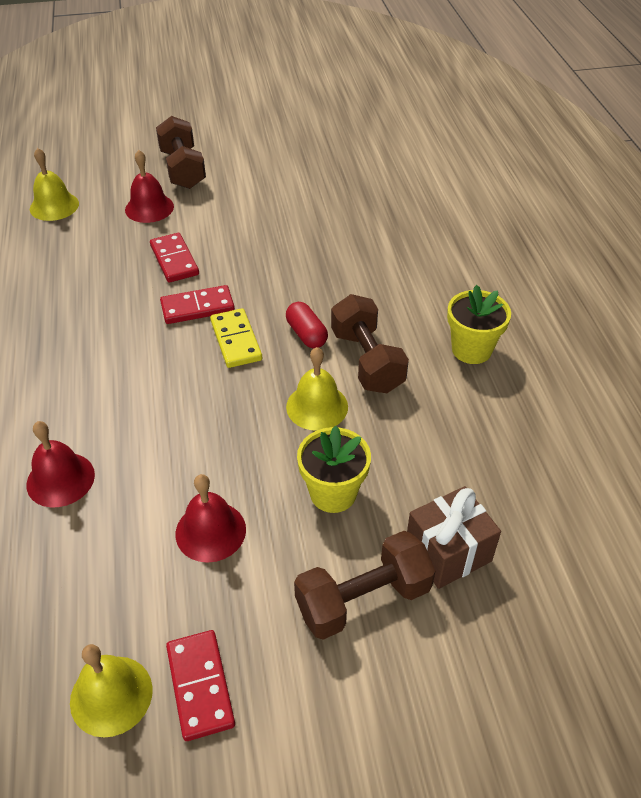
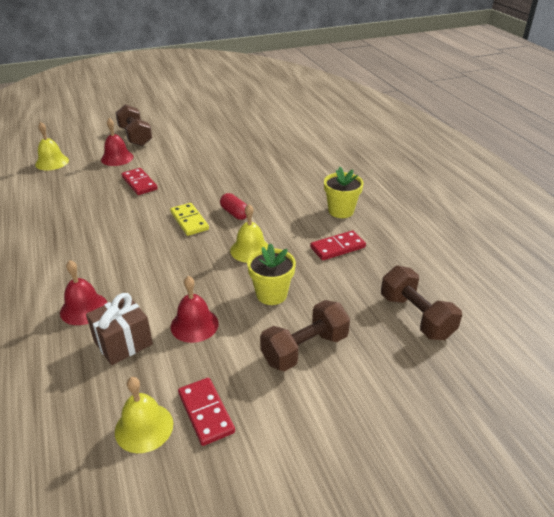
camera: 10 degrees left, 10 degrees down
(197, 307) = (160, 206): red domino -> red domino (337, 247)
(367, 361) = (277, 223): brown dumbbell -> brown dumbbell (416, 316)
(448, 552) = (353, 316): brown gift -> brown gift (123, 343)

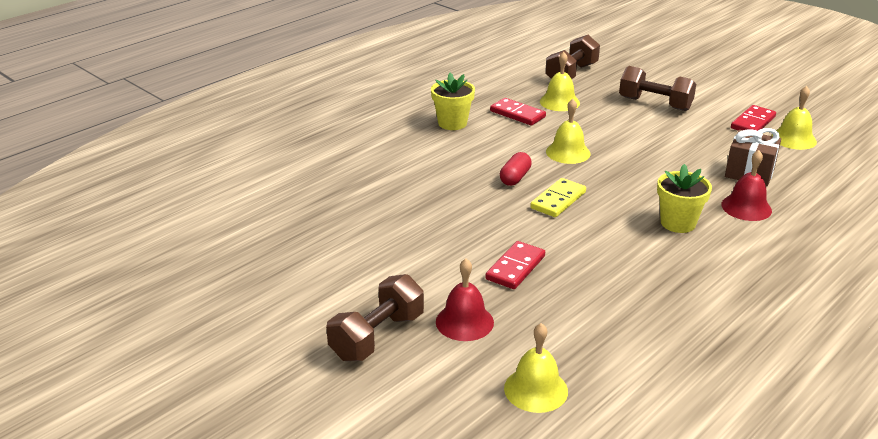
camera: 115 degrees left, 5 degrees down
(194, 325) = (690, 150): red bell -> none
(271, 294) = (615, 128): yellow flower pot -> yellow flower pot (678, 223)
(348, 281) = (559, 102): none -> yellow bell

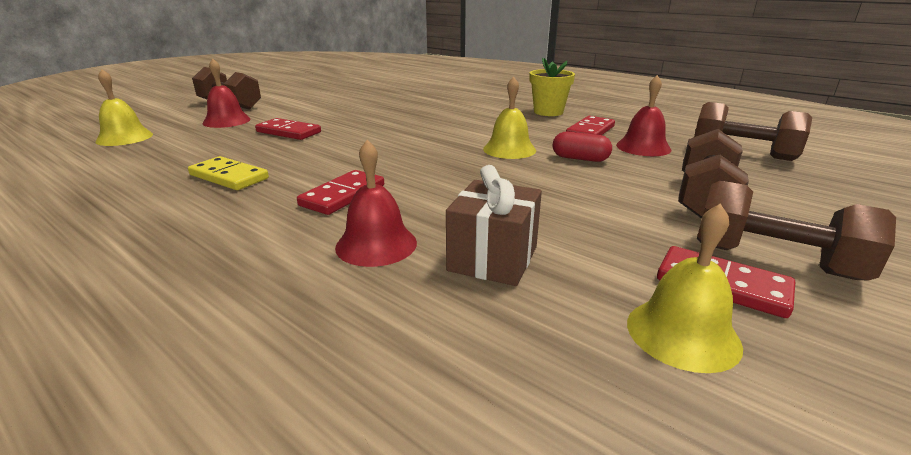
camera: 85 degrees right, 5 degrees down
(515, 178) = (445, 131): red capsule -> red capsule (580, 159)
(558, 200) = (401, 145): yellow domino -> yellow domino (229, 177)
(559, 102) = (643, 147): yellow bell -> red bell
(678, 223) = (343, 195): yellow flower pot -> red domino
(726, 106) = (774, 261): none -> brown dumbbell

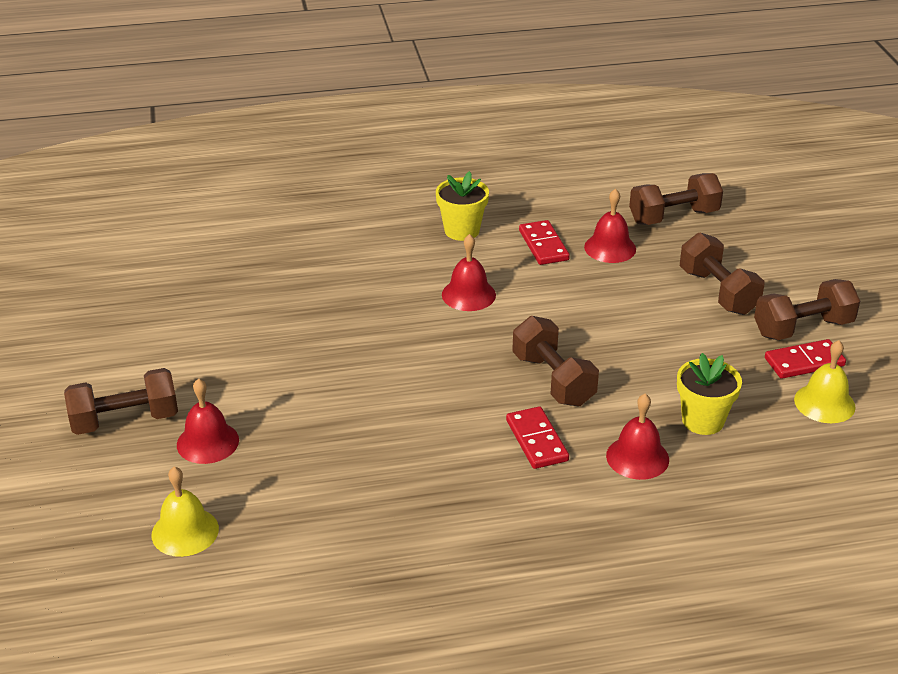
camera: 50 degrees left, 10 degrees up
(229, 177) = (420, 487): yellow domino -> none
(289, 132) = (317, 412): red domino -> none
(437, 177) = (553, 380): none -> brown dumbbell
(487, 130) = (468, 294): none -> red bell
(493, 259) = (703, 420): brown gift -> yellow flower pot
(509, 149) = (534, 312): yellow bell -> none
(580, 159) = (596, 292): red capsule -> none

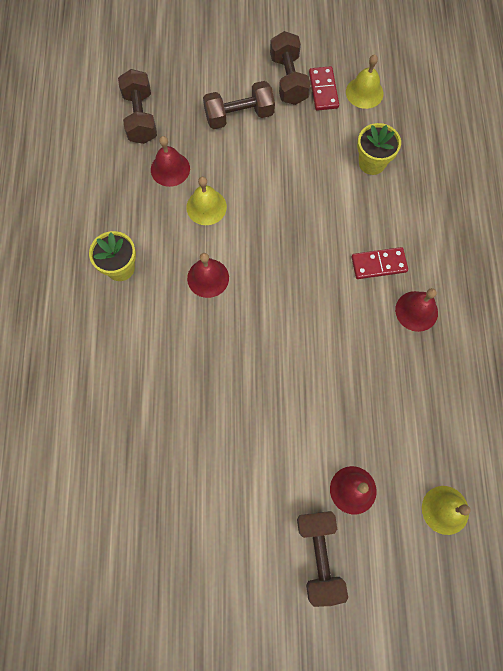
camera: 80 degrees left, 35 degrees up
(543, 245) = (156, 213): red domino -> none
(553, 380) = (318, 241): brown dumbbell -> none
(567, 281) = (206, 207): none -> yellow bell
(637, 457) = (402, 209): red bell -> red bell (416, 311)

